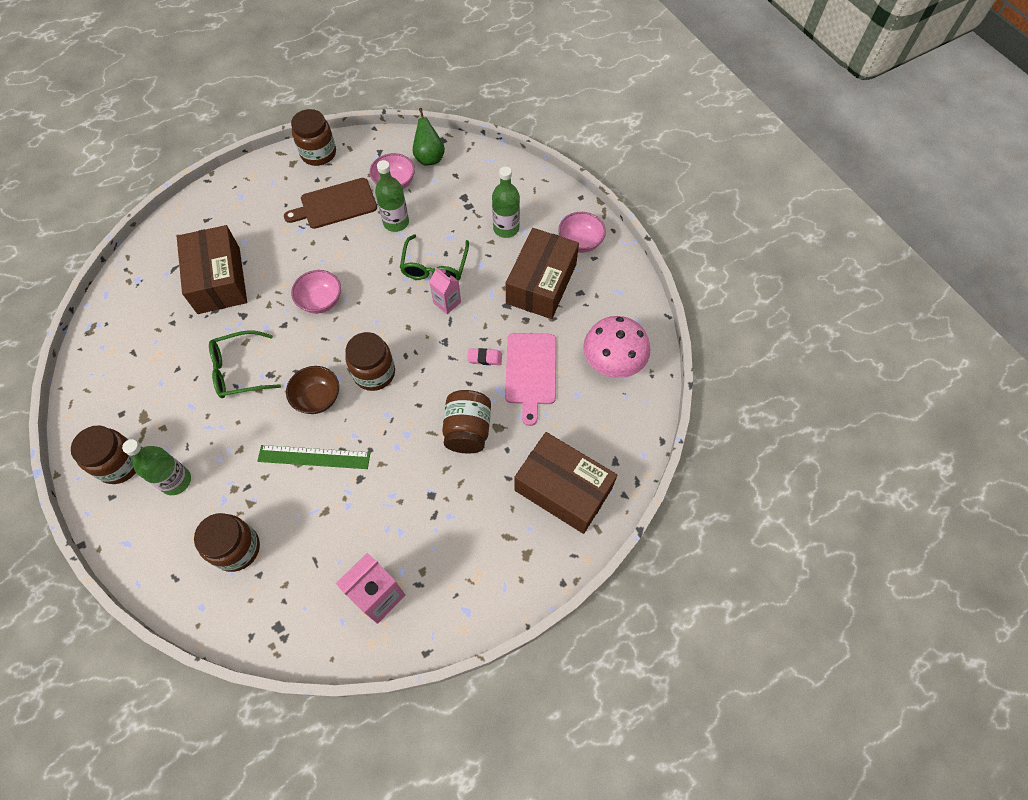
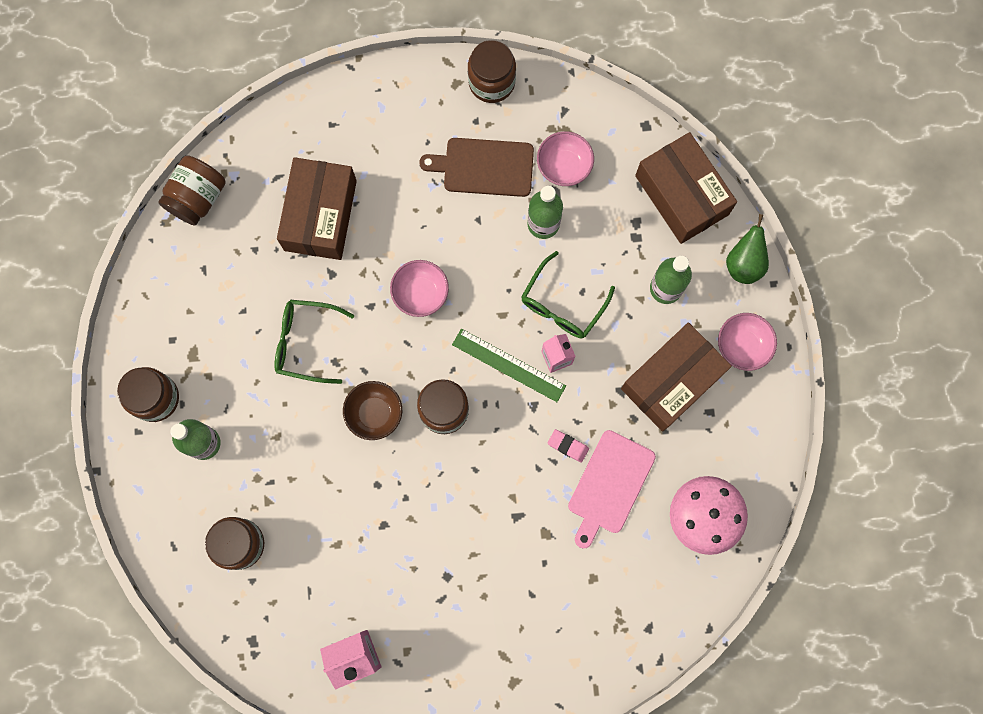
camera: 25 degrees right, 15 degrees up
(314, 457) = (347, 480): green ruler -> green ruler (508, 365)
(429, 158) = (619, 146): green pear -> green pear (744, 263)
(467, 430) = (513, 522): brown jar -> brown jar (197, 198)
(563, 489) = (581, 633): brown box -> brown box (681, 195)

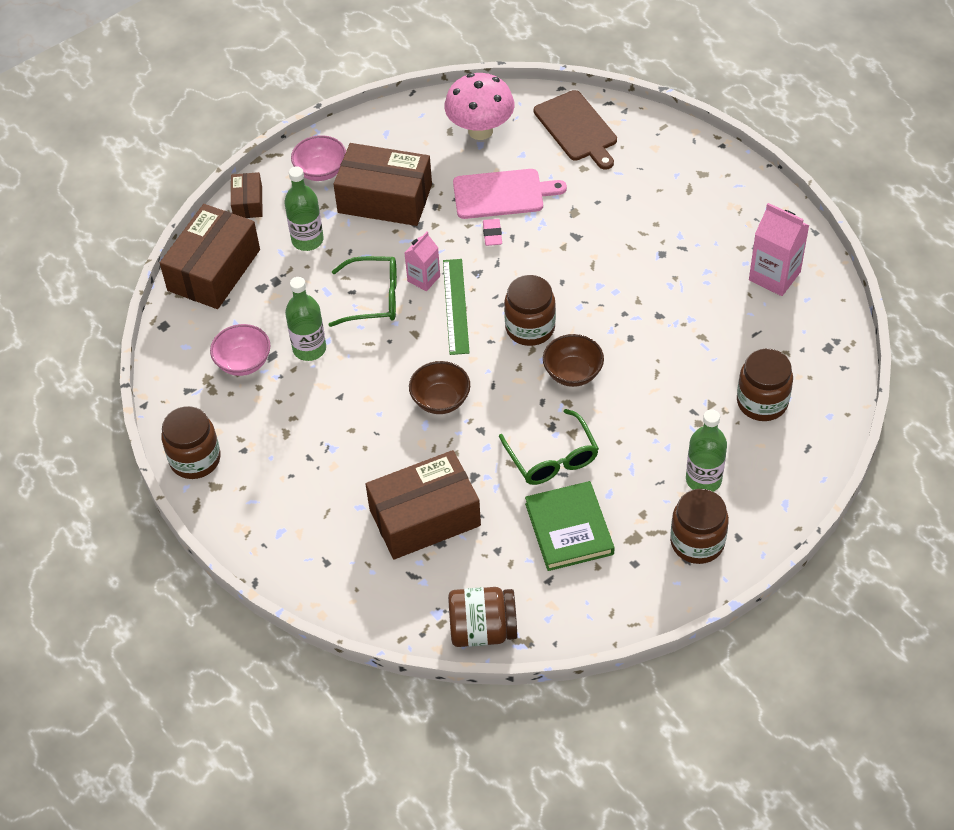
camera: 120 degrees left, 25 degrees down
(235, 312) = (569, 529): none -> green book
(420, 293) = (440, 400): pink bowl -> brown bowl
(484, 167) = (285, 419): brown cutting board -> brown cutting board (577, 128)
(744, 263) = (248, 202): green pear -> brown box

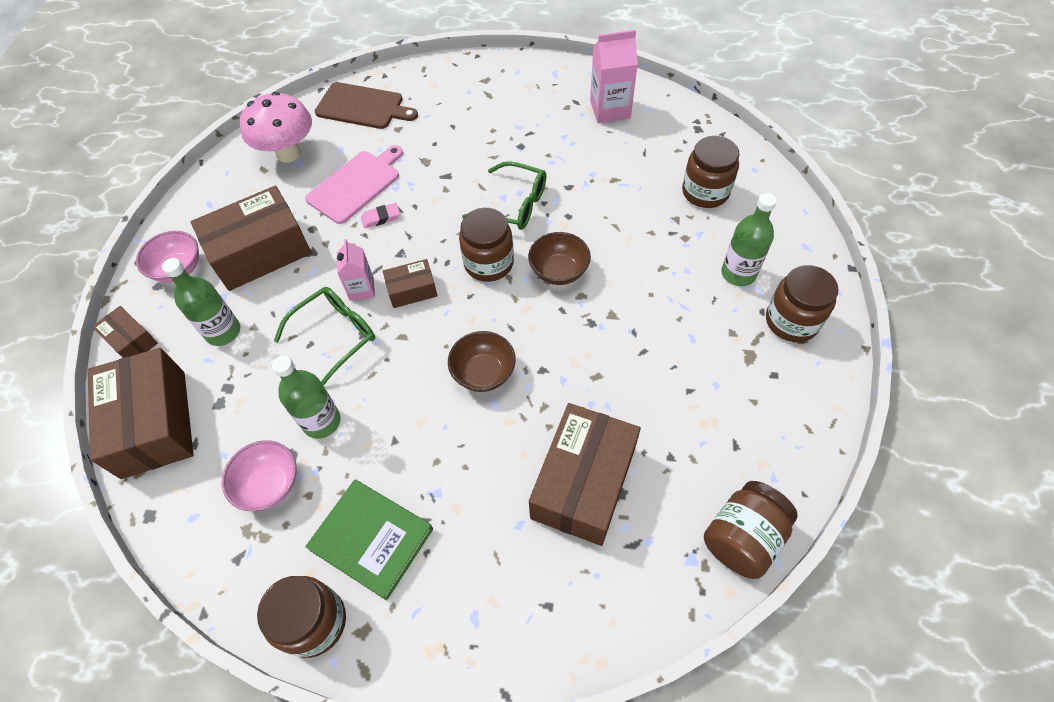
camera: 45 degrees left, 5 degrees up
(456, 306) = (412, 290): green ruler -> brown box
(492, 234) = (381, 218): pink eraser -> pink eraser turned 60 degrees counterclockwise
(552, 458) = (621, 346): green glasses -> green glasses (514, 205)
(569, 529) = (699, 390): green book -> green book (372, 539)

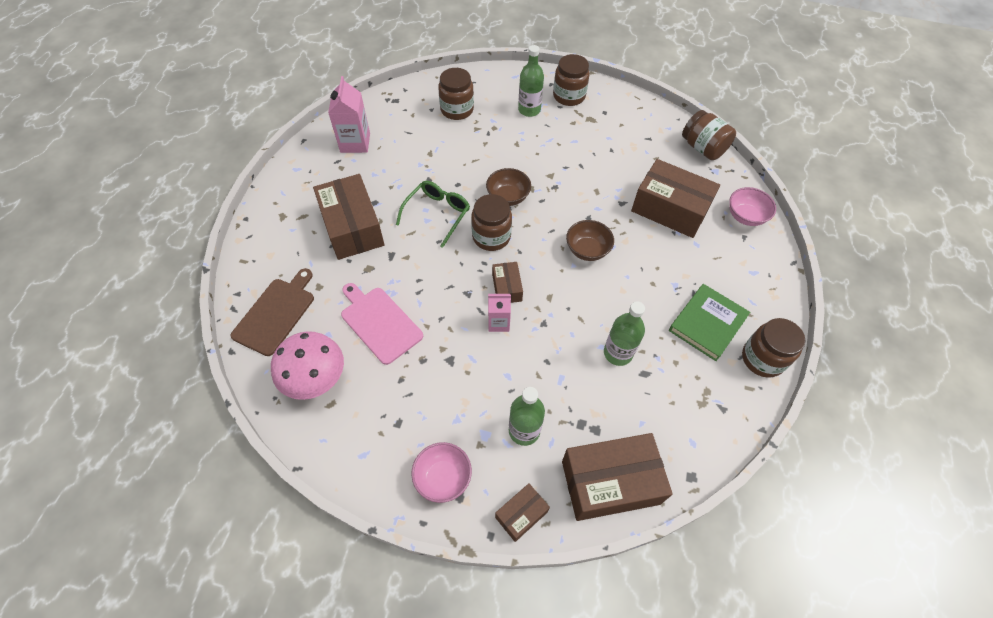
camera: 85 degrees left, 0 degrees up
(261, 252) = (440, 402): brown box -> brown box (352, 227)
(269, 484) = (667, 388): pink bowl -> pink bowl (745, 216)
(335, 335) = (541, 342): green glasses -> none
(381, 218) = (425, 305): pink eraser -> none

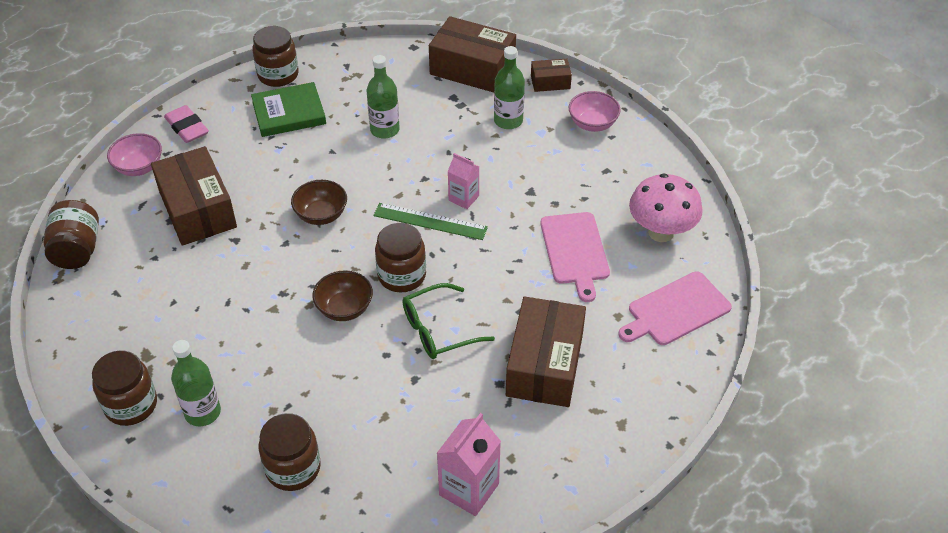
camera: 145 degrees left, 10 degrees down
(276, 314) = (675, 310): brown cutting board -> pink cutting board
(507, 287) = (430, 221): brown box -> green ruler
(759, 265) = (187, 127): none -> pink eraser

